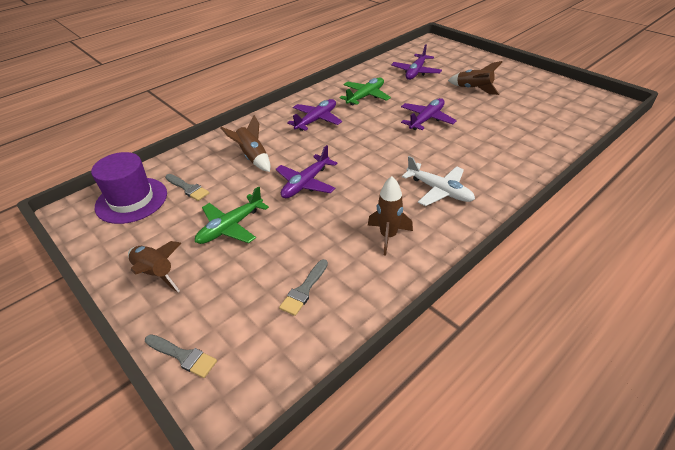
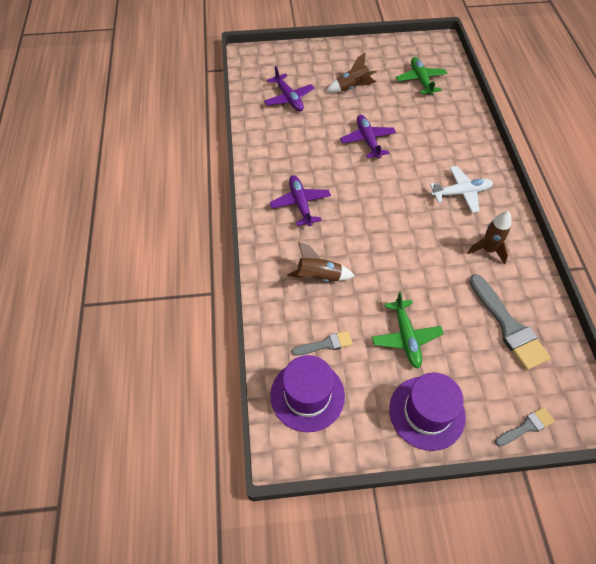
camera: 55 degrees left, 15 degrees up
(156, 273) = (427, 412): brown rocket -> purple hat
(304, 290) = (508, 326): grey brush -> grey brush, size x1.86
(306, 183) = (388, 261): purple plane -> none
(365, 96) = (295, 152): green plane -> green plane (420, 80)

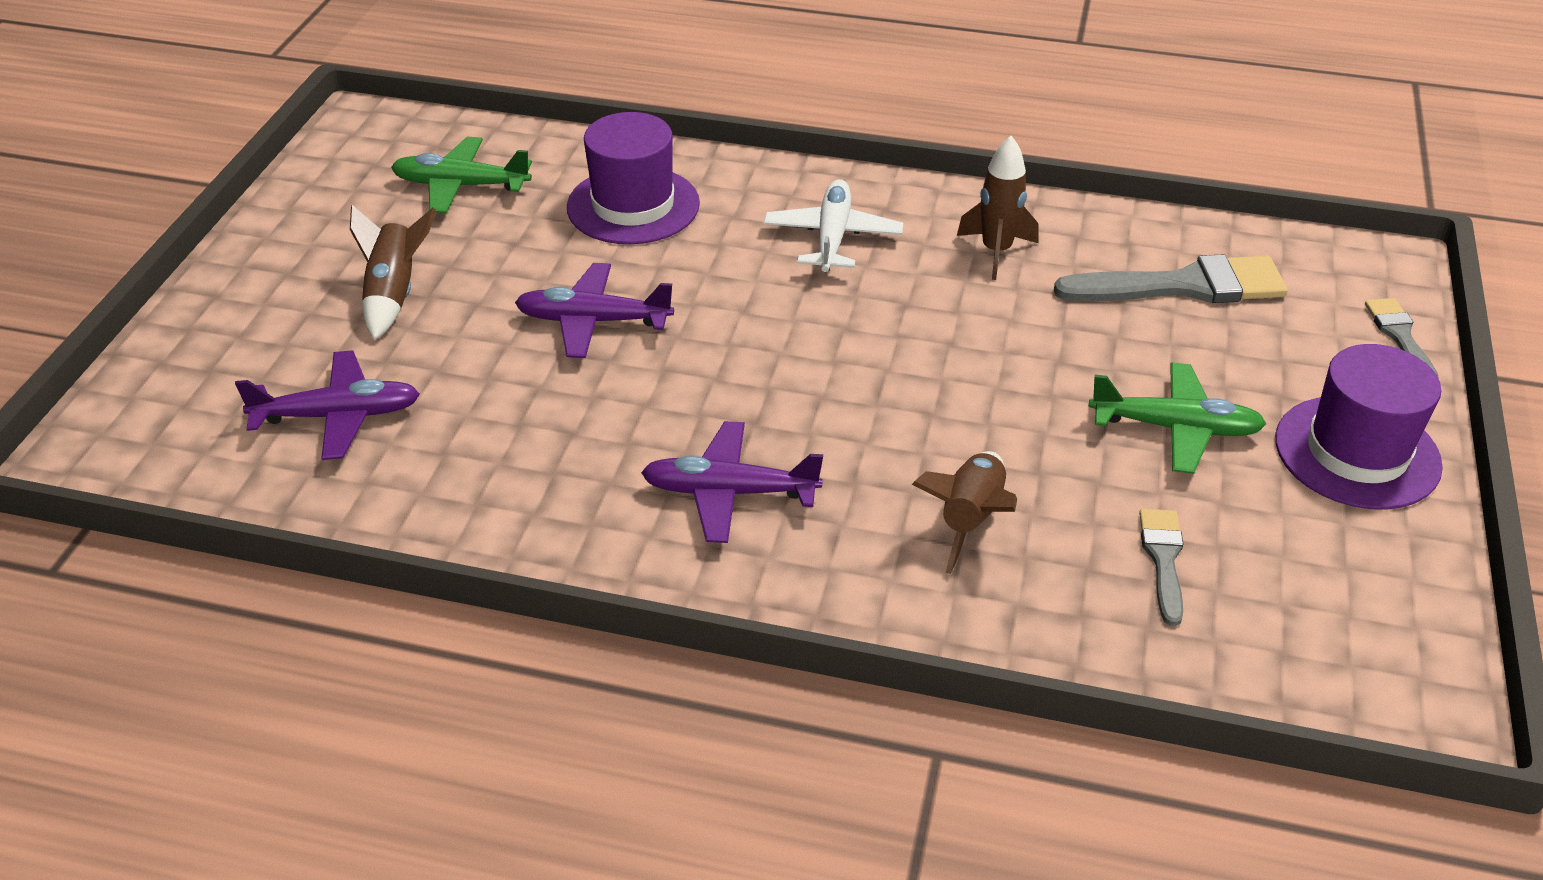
camera: 70 degrees left, 15 degrees down
(307, 395) = (1291, 627): purple hat -> purple hat (633, 205)

